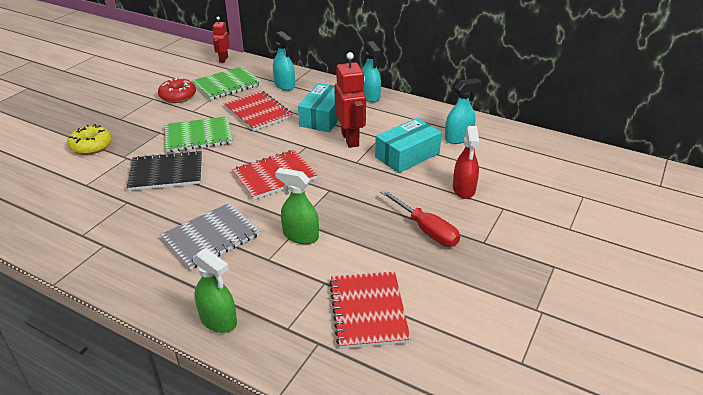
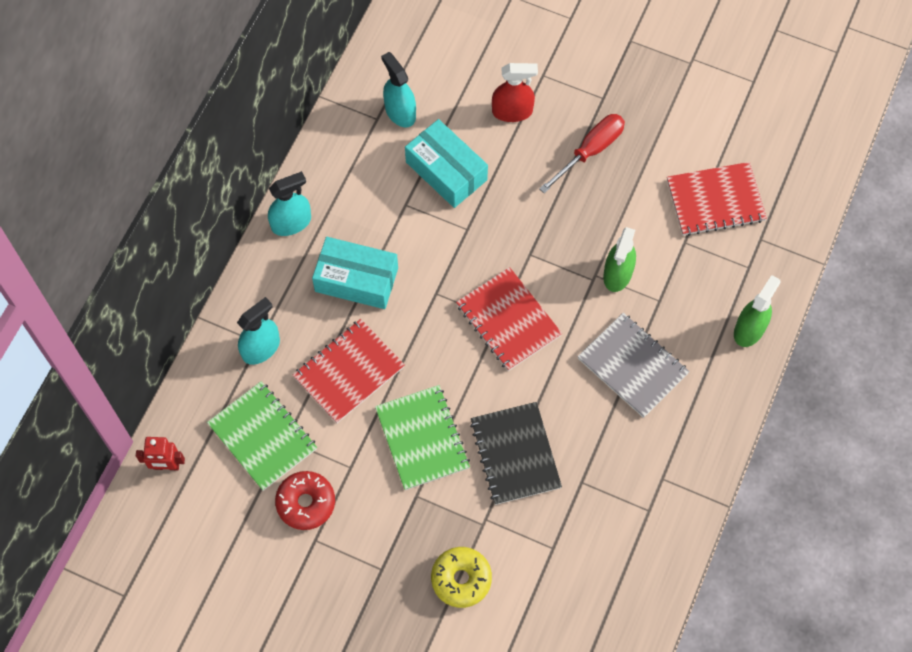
camera: 95 degrees left, 30 degrees up
(350, 139) = (414, 240): red robot -> none

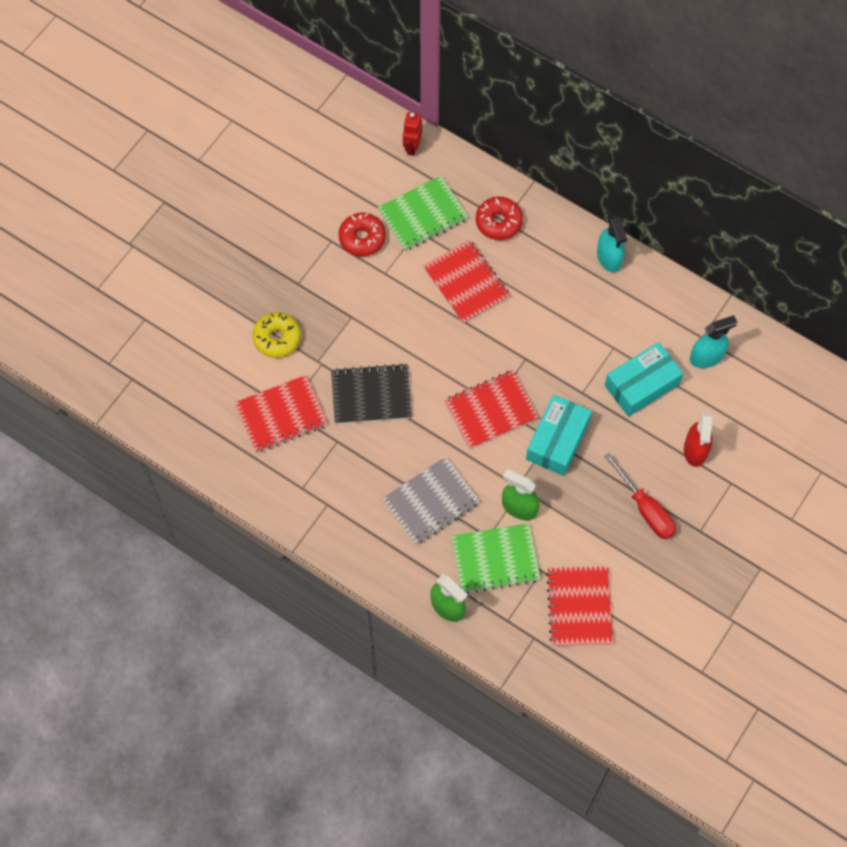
camera: 100 degrees right, 0 degrees up
(261, 348) = (498, 222): turquoise spray bottle -> red donut
(356, 279) = (548, 300): turquoise box -> turquoise box (557, 440)
(422, 438) = (398, 328): green notebook -> green notebook (495, 559)
(561, 553) = (281, 415): none -> red notebook

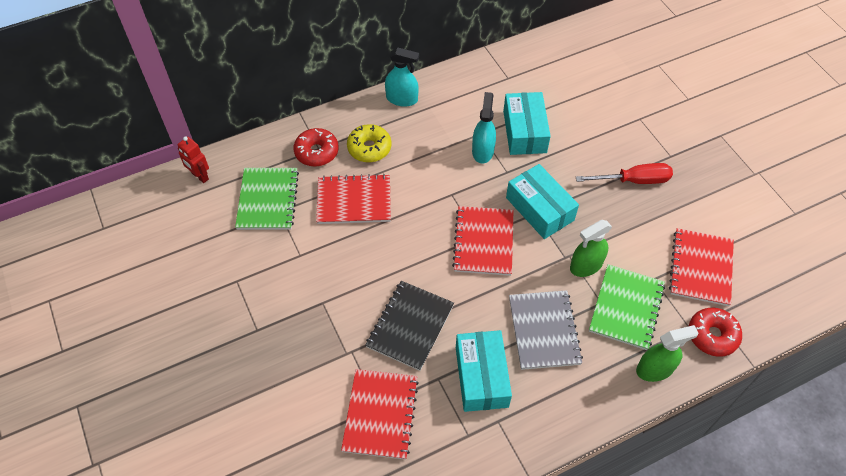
camera: 60 degrees left, 10 degrees down
(277, 338) = (299, 377): yellow donut -> yellow donut (369, 148)
(358, 473) = (481, 376): none -> turquoise box
(362, 238) = (253, 255): red donut -> red donut (712, 335)
(579, 607) = (701, 268): red notebook -> red notebook turned 75 degrees clockwise
(695, 450) = (600, 126): red spray bottle -> none
(706, 357) = (526, 83): turquoise spray bottle -> turquoise spray bottle (482, 151)

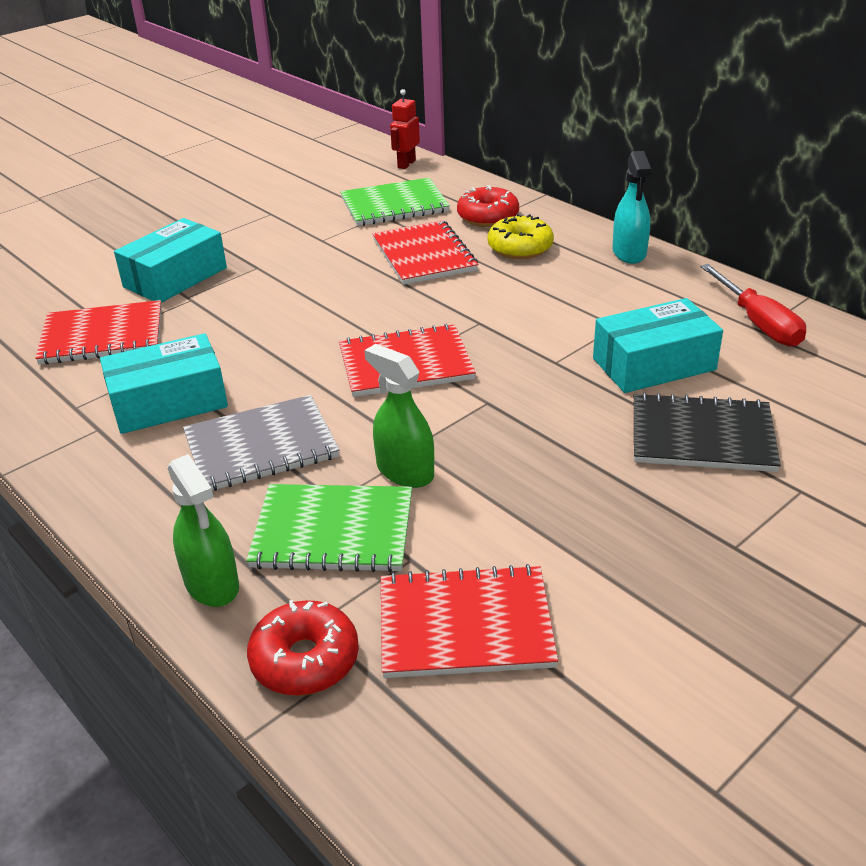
camera: 75 degrees right, 20 degrees down
(410, 326) = (239, 332): black notebook -> black notebook (702, 436)
(482, 151) = (582, 333): turquoise spray bottle -> none
(539, 209) = (499, 405): turquoise box -> turquoise box (175, 277)
(633, 180) = (632, 502): red screwdriver -> red screwdriver (758, 323)

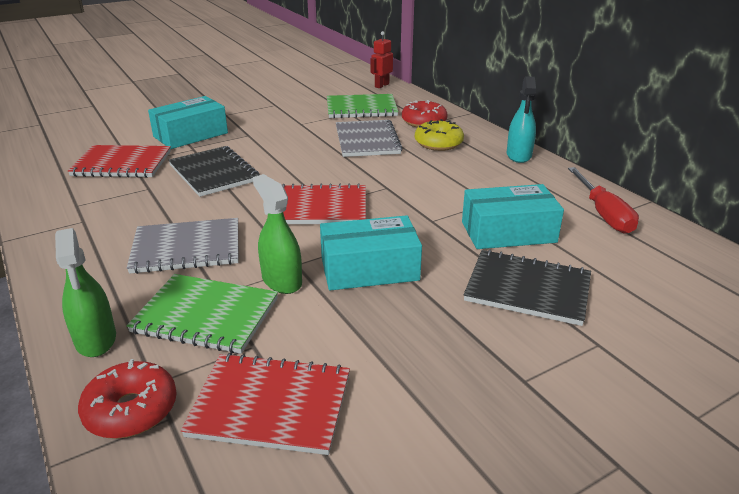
camera: 10 degrees right, 5 degrees down
(169, 402) = (140, 210): turquoise box -> turquoise box (369, 269)
(239, 332) = (214, 173): none -> black notebook
(424, 255) = (367, 140): red notebook -> grey notebook

